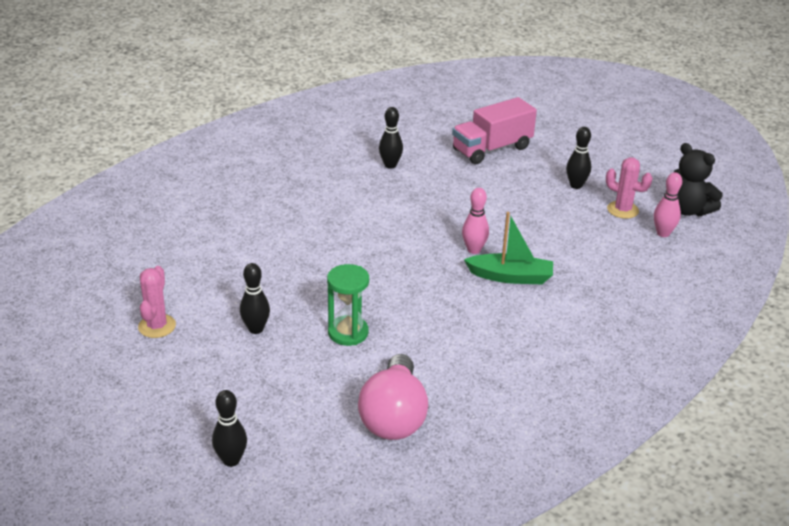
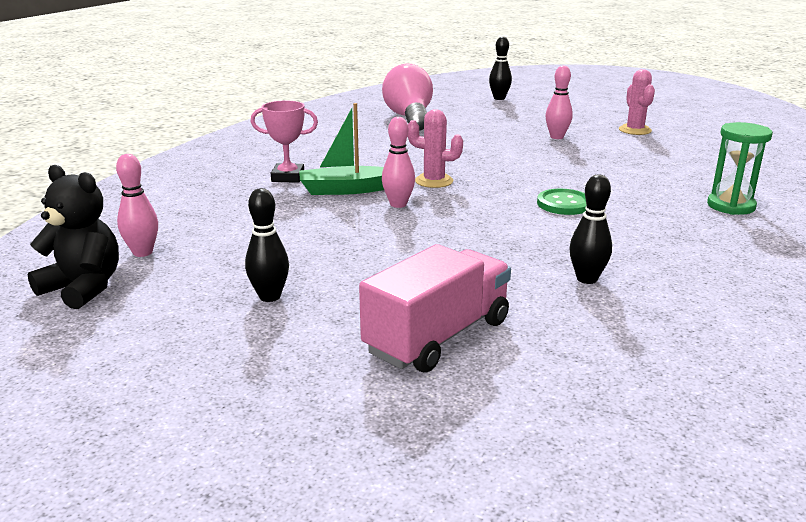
camera: 165 degrees right, 10 degrees down
(256, 329) = (557, 137): black bowling pin -> pink bowling pin
(346, 226) = (564, 204): none -> green button
(348, 333) = (479, 143): green hourglass -> green hourglass (731, 206)
(561, 306) = (288, 177): none -> pink trophy
(622, 210) = (195, 272): pink cactus -> pink cactus (434, 181)

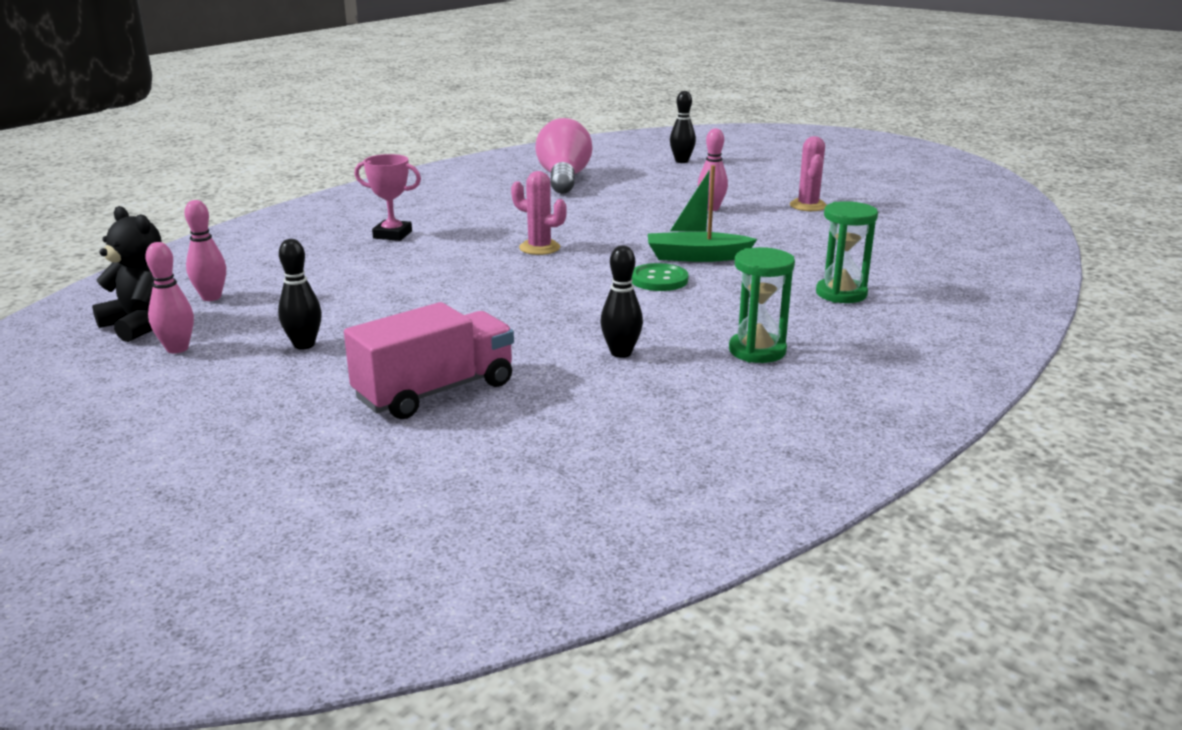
camera: 10 degrees right, 0 degrees up
(346, 190) = (443, 251): green boat -> green boat (696, 257)
(398, 204) = (485, 269): pink bowling pin -> pink bowling pin (177, 349)
(707, 266) = (757, 351): none -> green hourglass

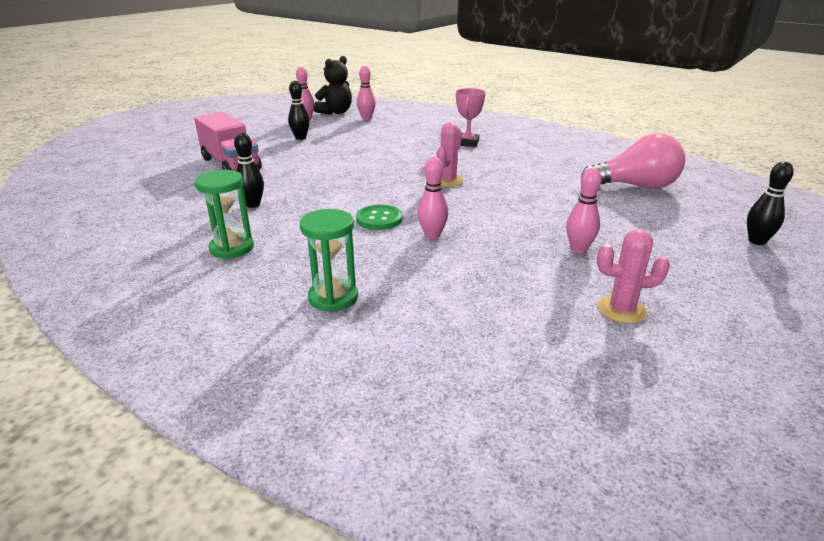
camera: 90 degrees right, 5 degrees up
(696, 257) = (432, 235): green boat -> pink bowling pin

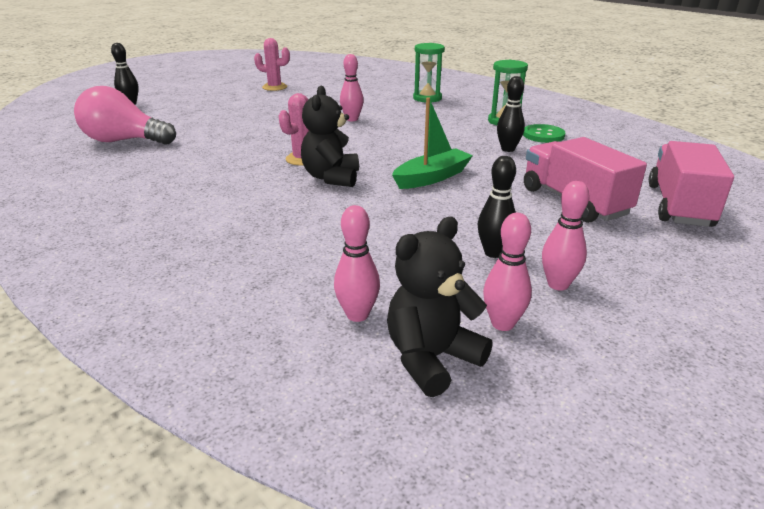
camera: 170 degrees left, 0 degrees up
(155, 166) = (679, 205): none -> pink truck
(332, 173) = (432, 177): none -> green boat
(379, 219) = (389, 131): green button -> green button (543, 135)
(412, 168) = (331, 178): none -> black teddy bear
(467, 143) = (218, 215): pink trophy -> none
(578, 249) = (257, 107): pink bowling pin -> pink bowling pin (558, 284)

